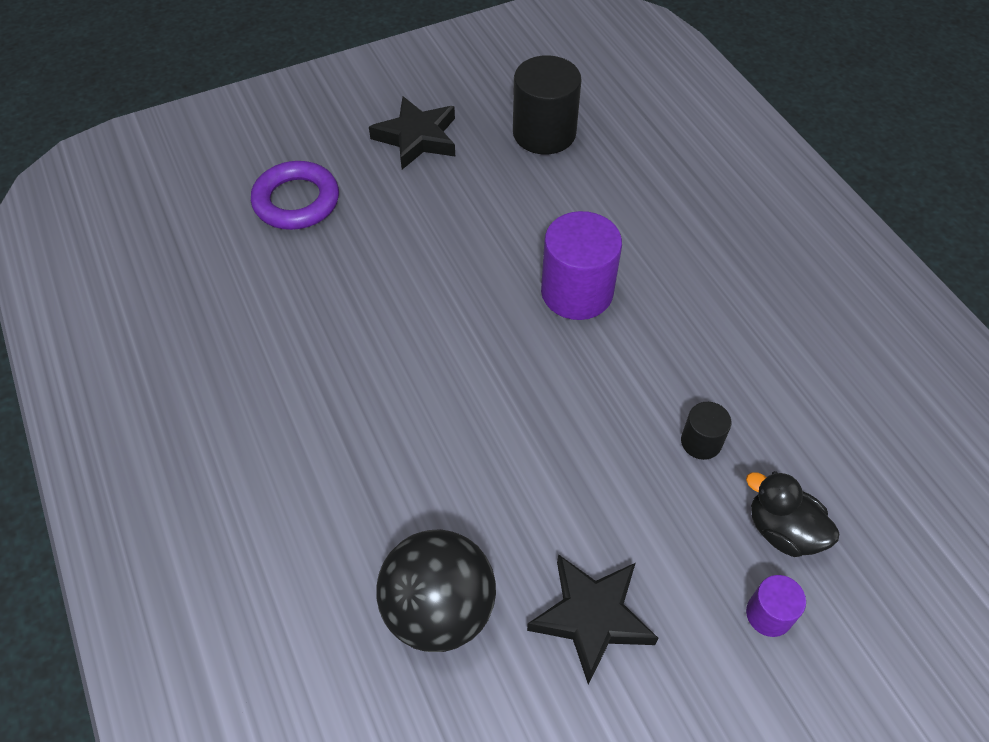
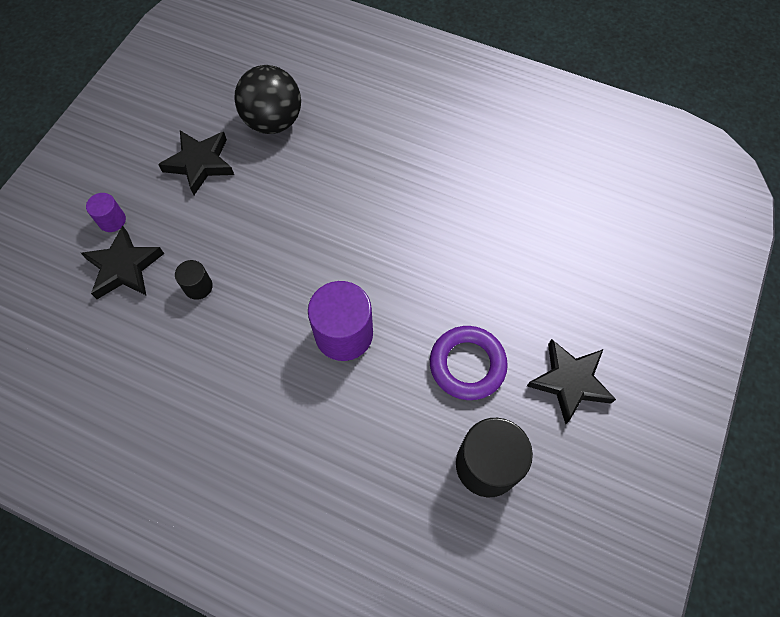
camera: 140 degrees right, 10 degrees up
(296, 201) = (581, 266): purple ring -> purple ring (467, 365)
(782, 530) = (124, 267): black duck -> black star

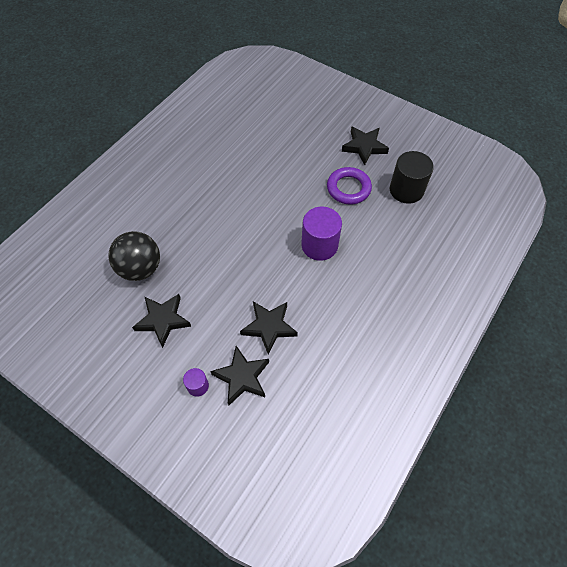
camera: 80 degrees left, 5 degrees down
(198, 287) = (269, 327): black cylinder -> black star

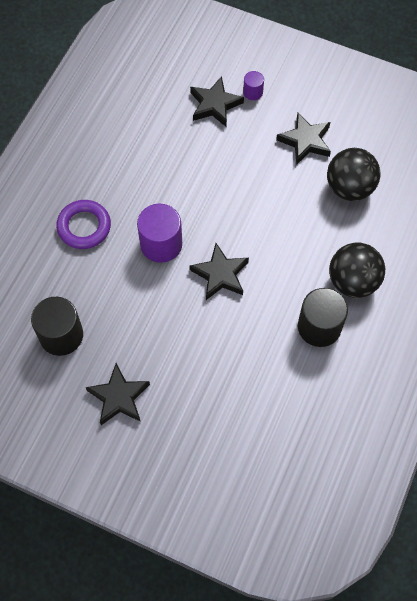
camera: 170 degrees right, 5 degrees up
(170, 194) = (353, 281): none -> black ball
(208, 168) = (319, 327): none -> black cylinder
(269, 327) = (199, 151): black star -> black star (220, 274)
(348, 188) = (135, 326): purple ring -> purple ring (84, 227)

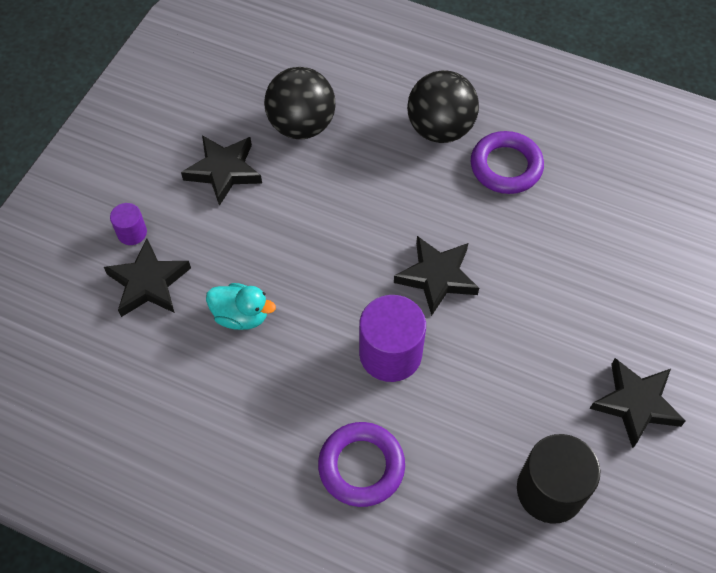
camera: 90 degrees left, 5 degrees down
(190, 157) = (241, 315): none -> turquoise duck
(319, 327) = (506, 166): black cylinder -> purple ring

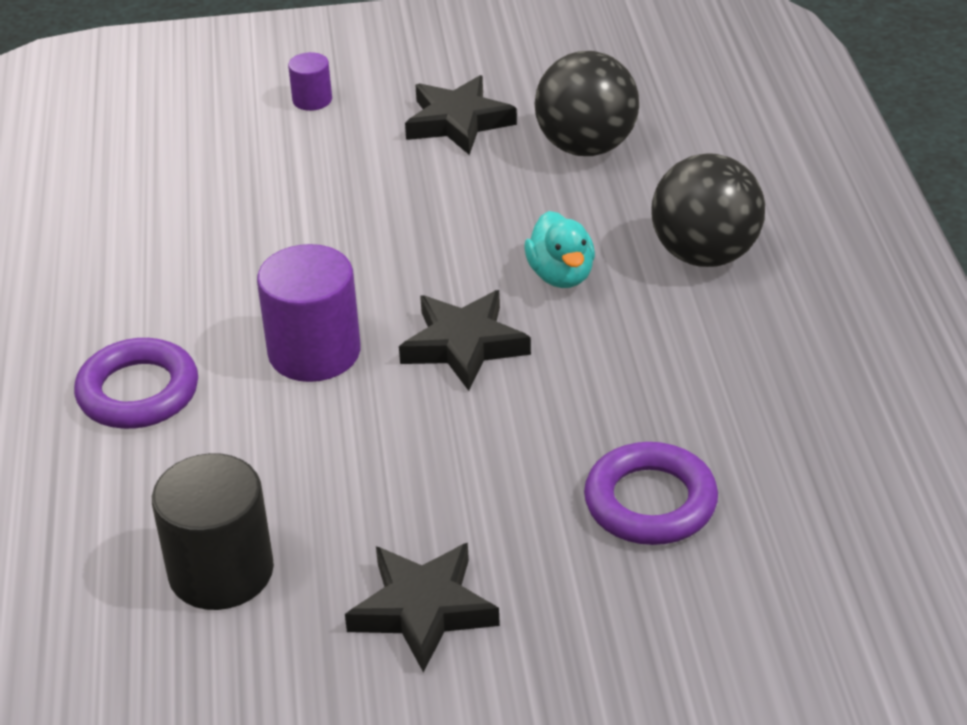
camera: 60 degrees right, 20 degrees down
(148, 283) = (257, 139): black star -> none
(241, 315) = (270, 218): turquoise duck -> turquoise duck (561, 275)
(506, 166) = (706, 336): purple ring -> purple ring (650, 502)

